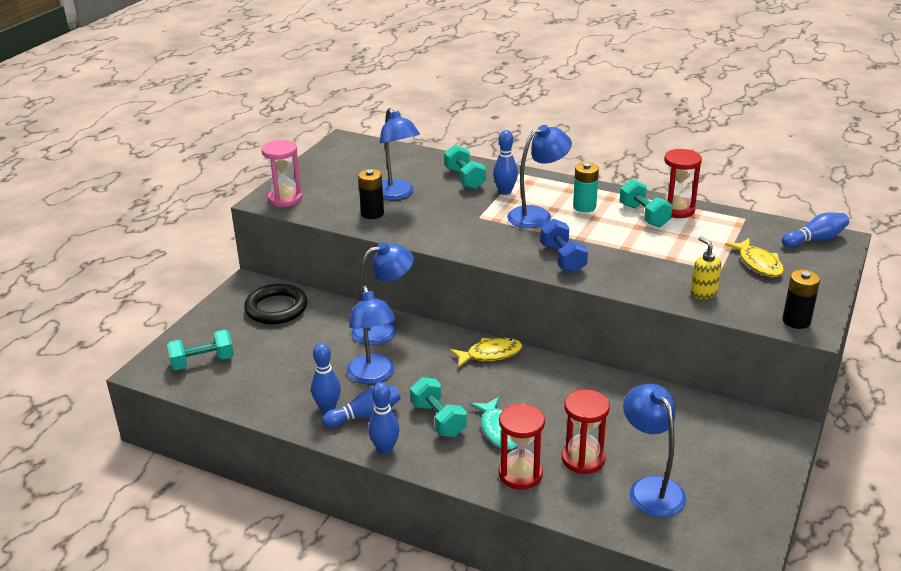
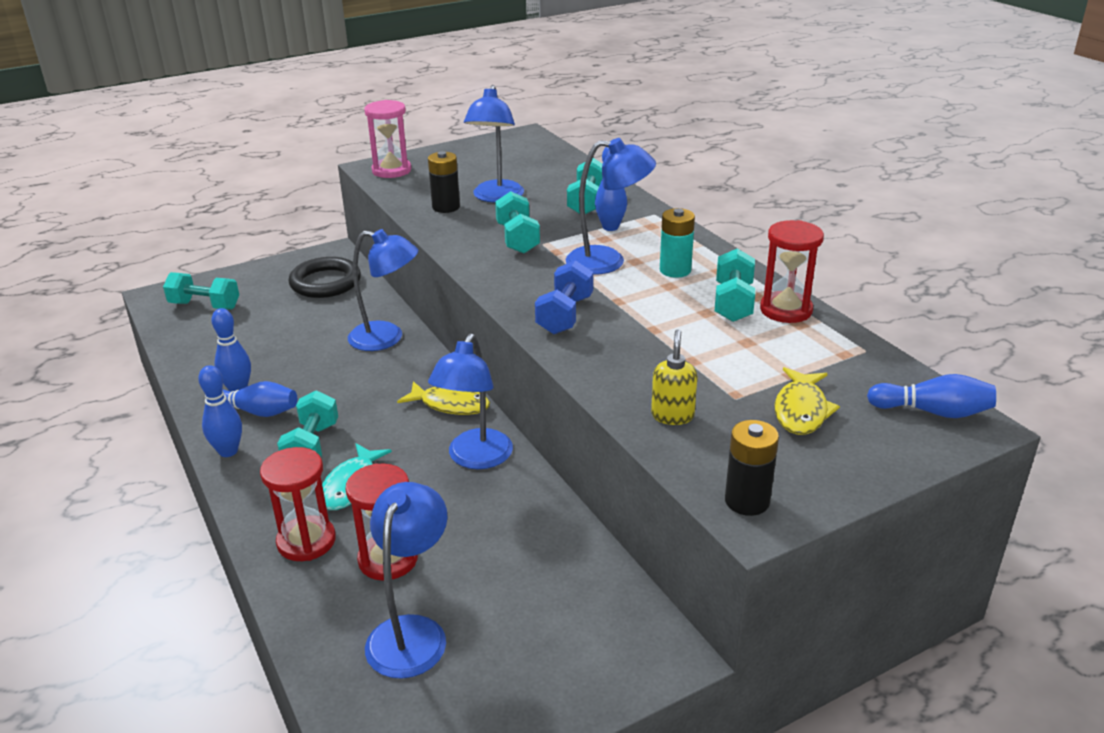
camera: 35 degrees right, 0 degrees up
(373, 376) = (315, 378): blue lamp -> blue lamp (475, 458)
(457, 219) = (517, 239): none -> turquoise dumbbell

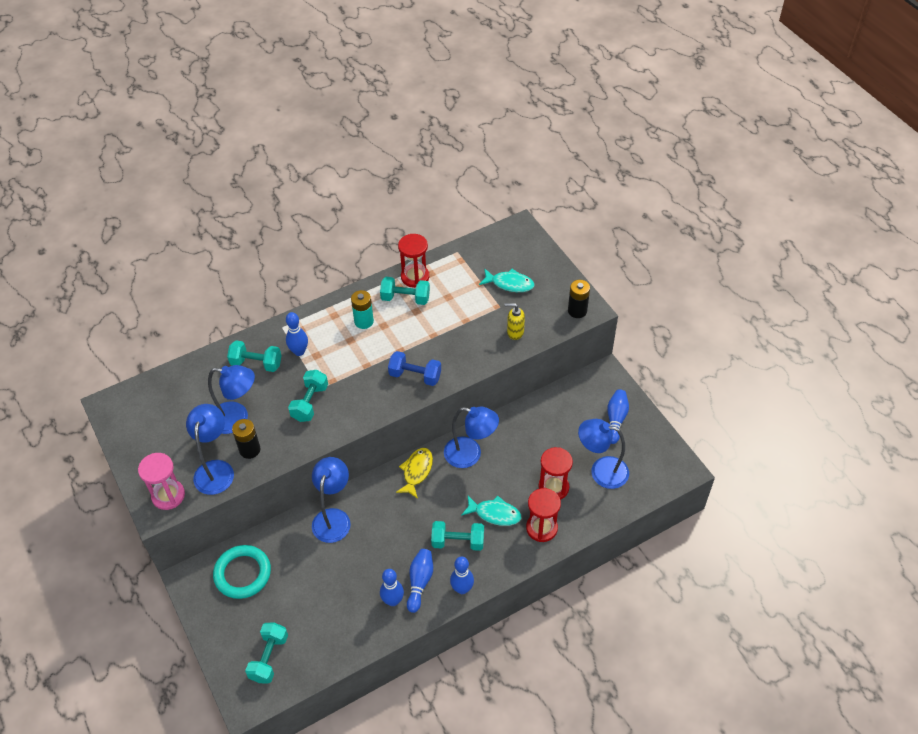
camera: 90 degrees left, 20 degrees up
(325, 282) = (242, 573): black ring -> turquoise ring
(517, 239) = (310, 403): turquoise dumbbell -> turquoise dumbbell turned 60 degrees counterclockwise
(608, 261) = (349, 354): blue lamp -> blue lamp (215, 469)
(801, 410) = (509, 284): yellow fish -> turquoise fish
(933, 412) = (510, 238): blue bowling pin -> blue bowling pin (616, 419)

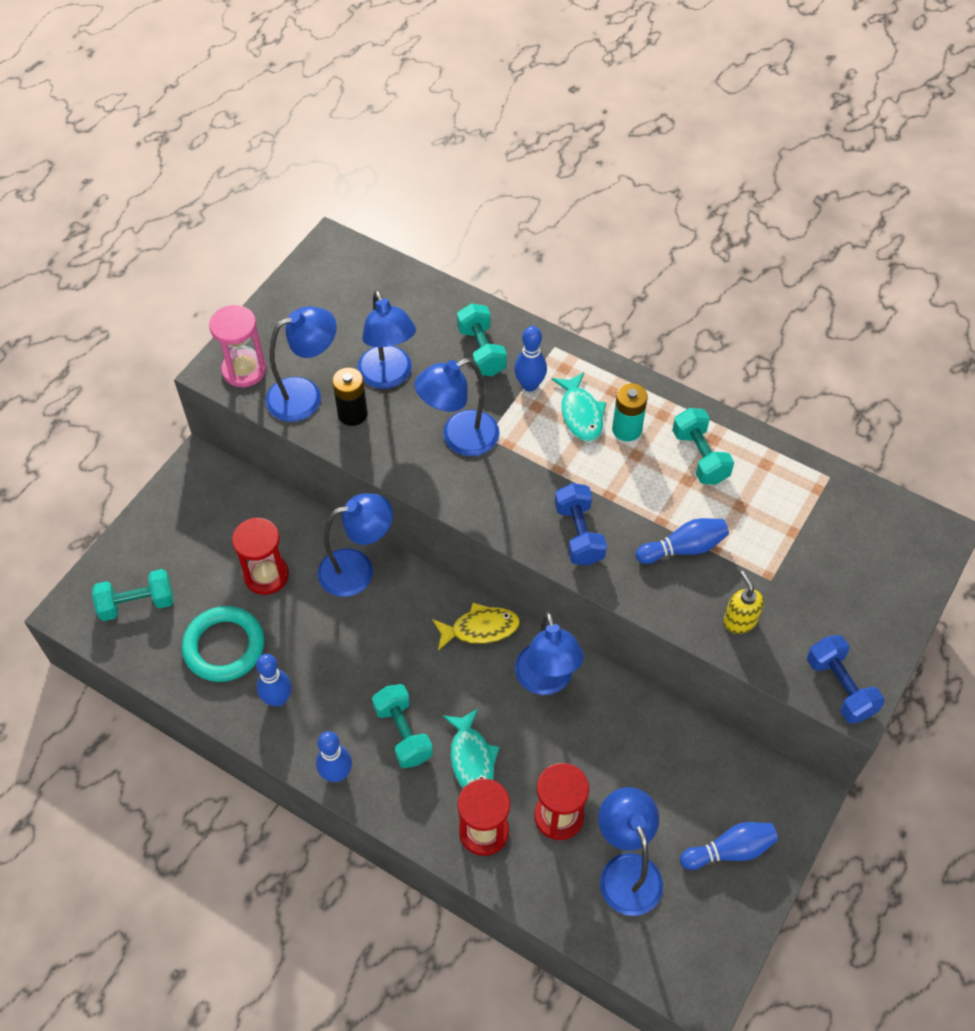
camera: 60 degrees right, 5 degrees up
(242, 573) = (231, 516): turquoise ring -> turquoise ring (224, 647)
(310, 403) = (459, 438): turquoise dumbbell -> blue lamp
(415, 277) = (745, 449): red hourglass -> red hourglass (266, 575)
(420, 582) = (320, 717): blue bowling pin -> blue bowling pin (683, 548)
(509, 284) = (822, 572): turquoise fish -> turquoise fish (580, 414)
(577, 311) = (840, 687): black battery -> blue dumbbell

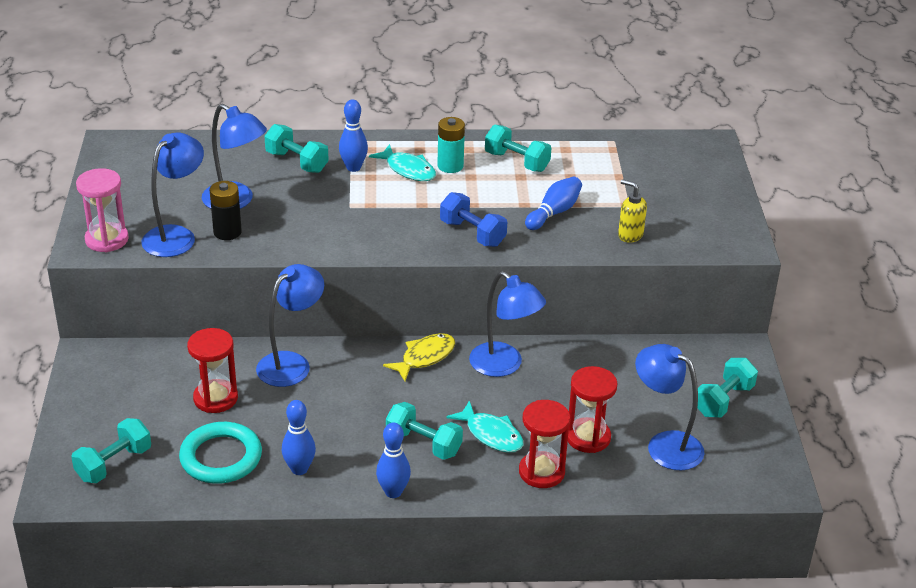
camera: 35 degrees left, 20 degrees down
(459, 438) = (329, 215): blue lamp -> none
(730, 850) = (723, 400): blue bowling pin -> turquoise dumbbell
(840, 687) = (728, 241): blue dumbbell -> none

